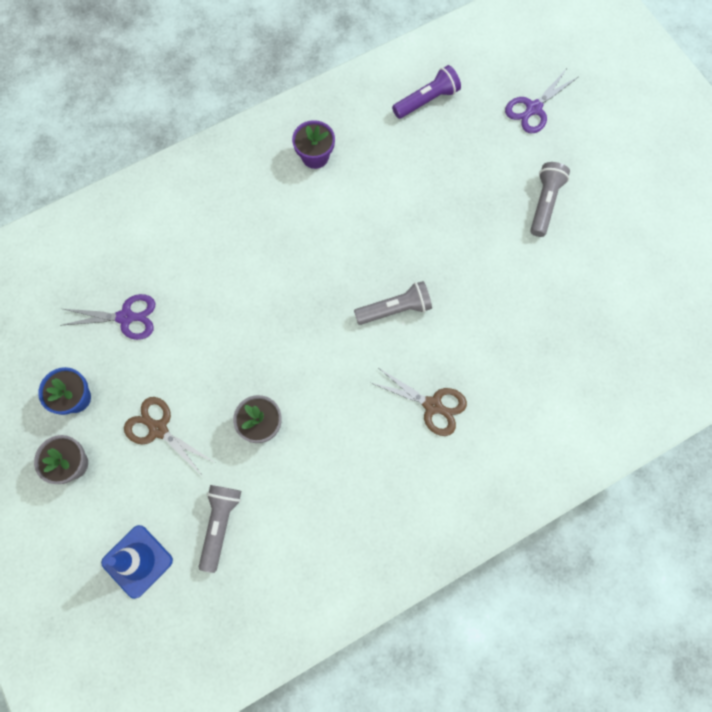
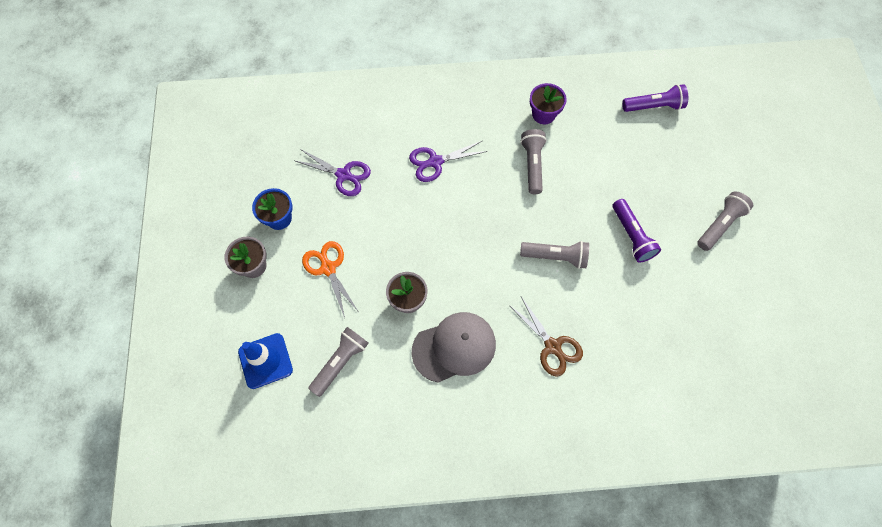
camera: 25 degrees right, 5 degrees down
(158, 429) = (328, 268): brown scissors -> orange scissors
(328, 219) = (532, 165): none -> grey flashlight
(333, 453) = (454, 347): none -> grey cap
(462, 253) = (631, 236): none -> purple flashlight
(533, 108) = (742, 146): purple scissors -> purple scissors (435, 162)

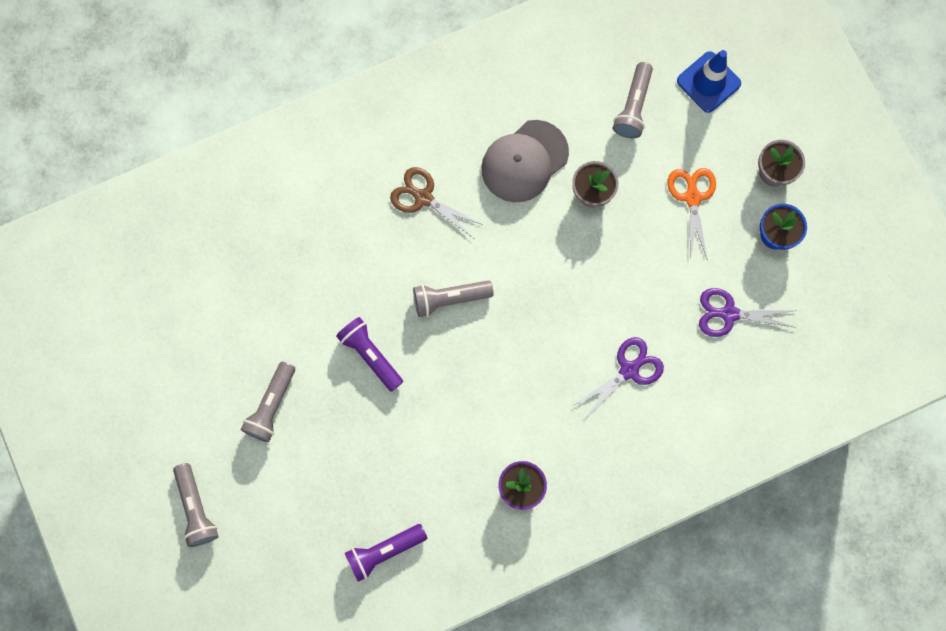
camera: 160 degrees right, 10 degrees up
(328, 268) = (692, 197): orange scissors -> orange scissors turned 135 degrees counterclockwise
(532, 165) = (512, 408): grey flashlight -> grey flashlight (196, 508)

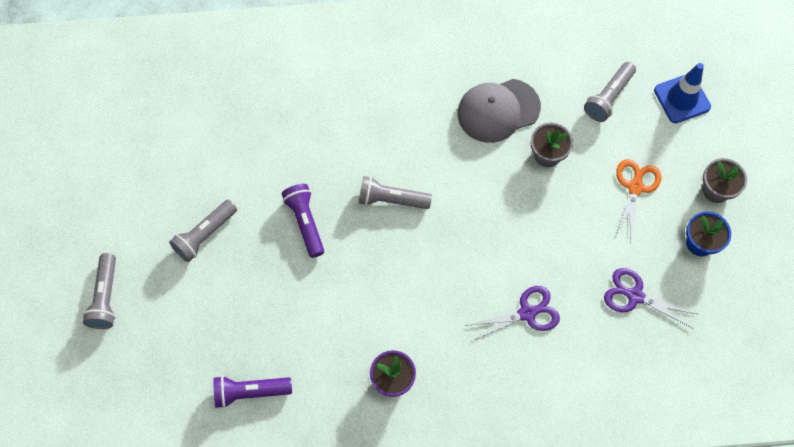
camera: 20 degrees right, 10 degrees down
(423, 198) = (401, 111): brown scissors -> none

